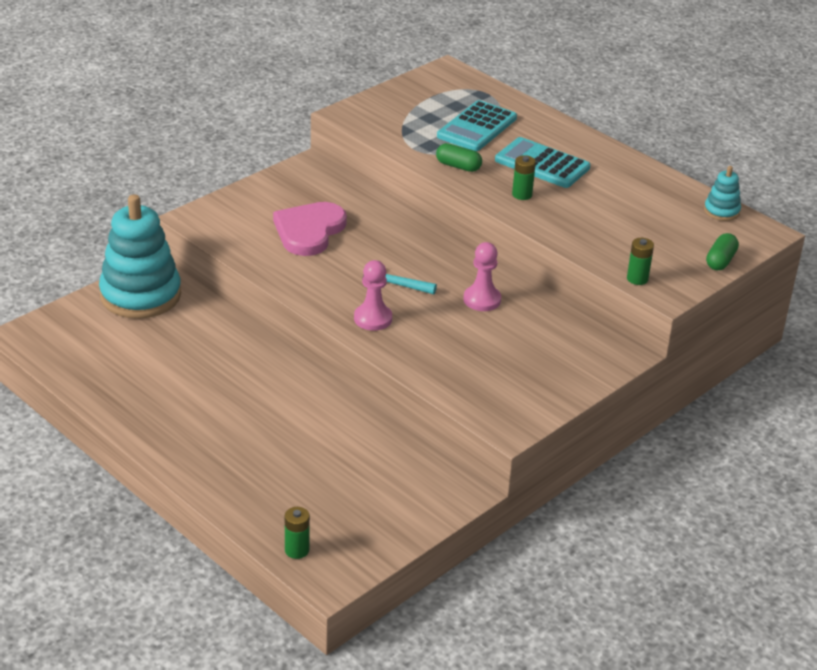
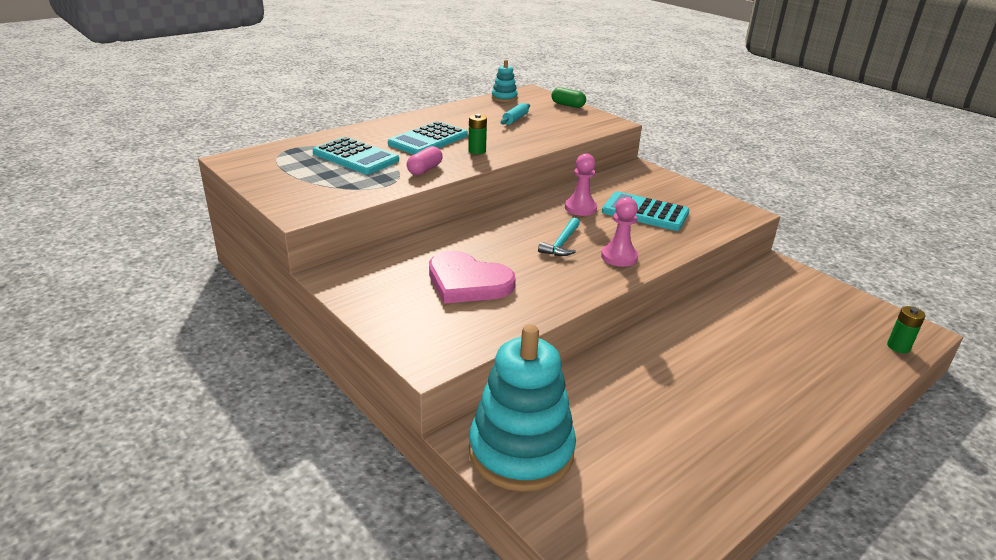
camera: 85 degrees left, 5 degrees down
(458, 166) = (425, 170): green capsule -> pink capsule
(485, 346) = (645, 212): none -> turquoise calculator
(637, 279) = (595, 128): green battery -> none
(640, 219) = (515, 119): none -> turquoise rolling pin

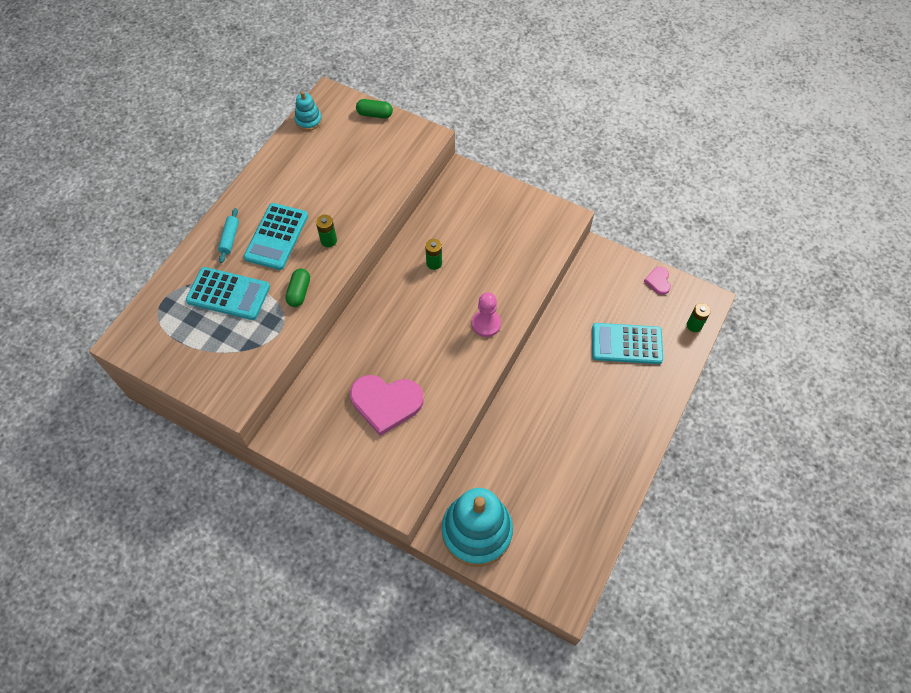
camera: 20 degrees left, 30 degrees up
(425, 170) = (299, 292): pink capsule -> green capsule
(515, 119) = (337, 164): turquoise rolling pin -> turquoise rolling pin (230, 238)
(562, 243) = (437, 322): turquoise hammer -> none
(580, 208) = (434, 263): pink pawn -> green battery
(645, 212) = (487, 249): turquoise calculator -> turquoise calculator (626, 344)
(852, 301) = (658, 281): none -> pink heart

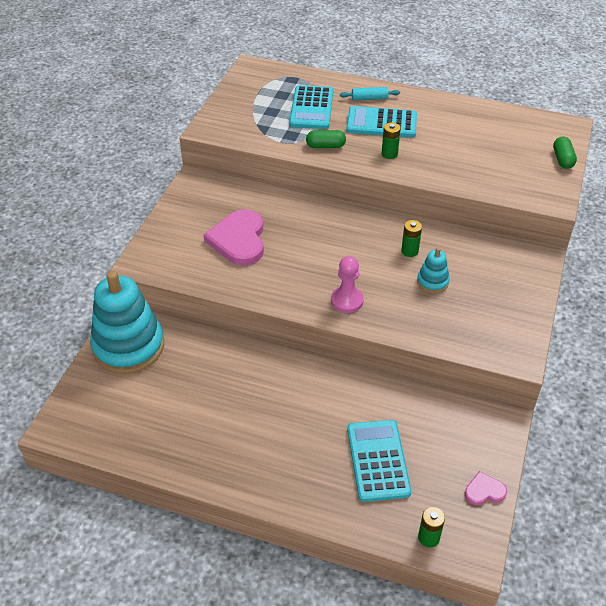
camera: 80 degrees right, 15 degrees down
(308, 121) = (528, 119): turquoise stacking toy -> turquoise stacking toy (432, 282)

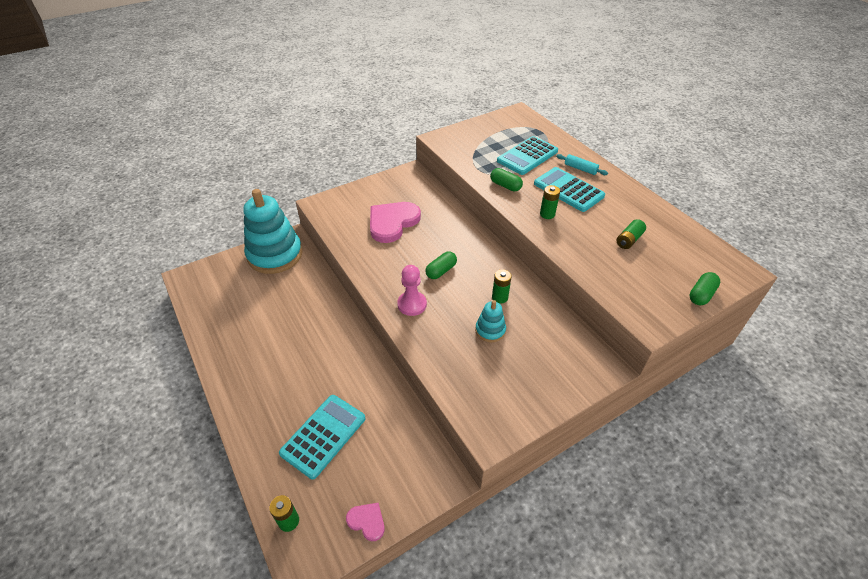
camera: 40 degrees right, 0 degrees up
(336, 258) = (441, 271): none -> green capsule
(473, 143) = (629, 240): none -> green battery

